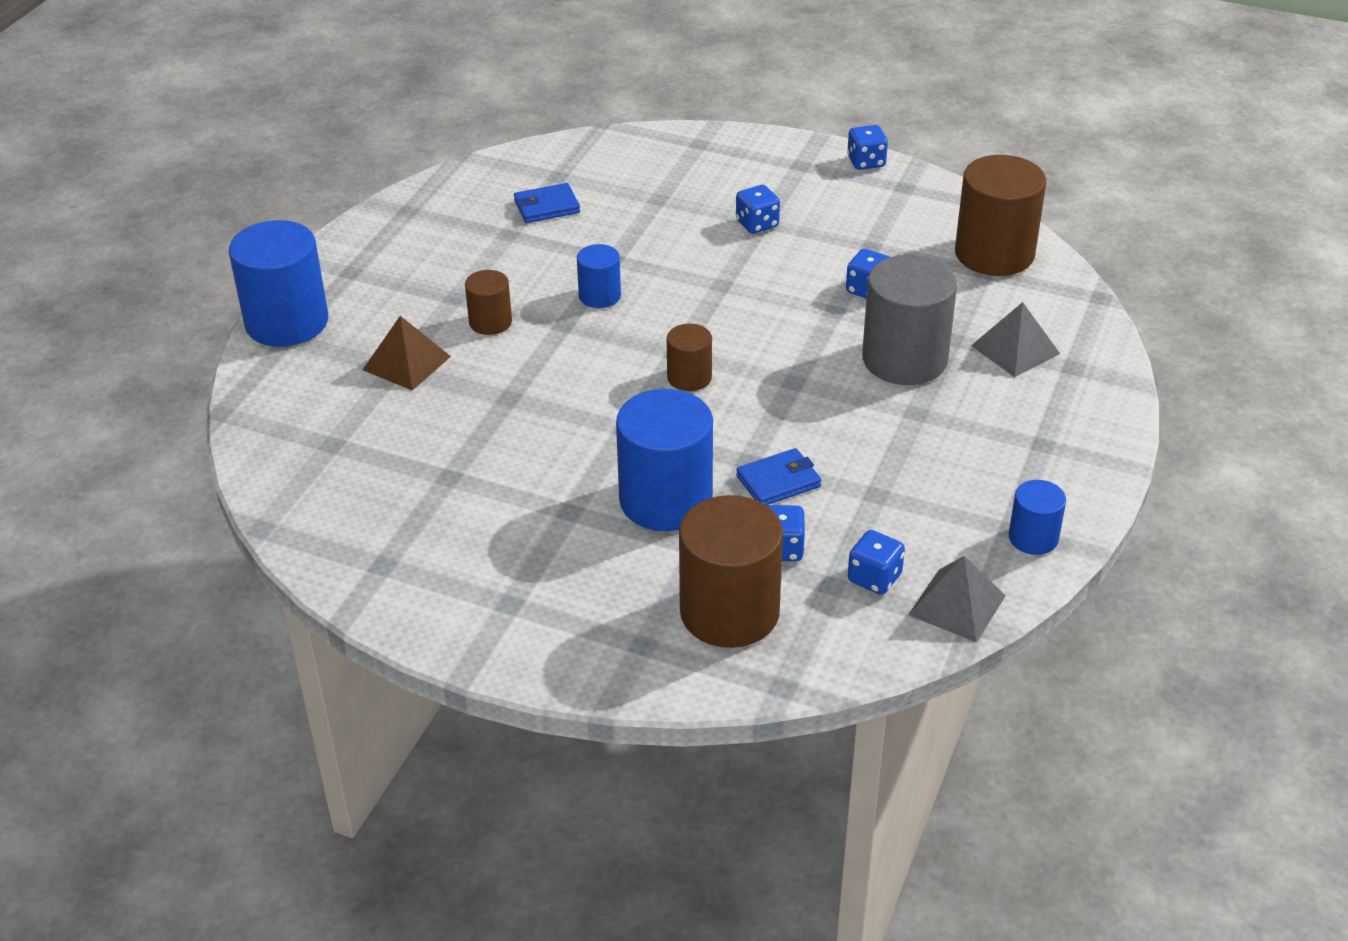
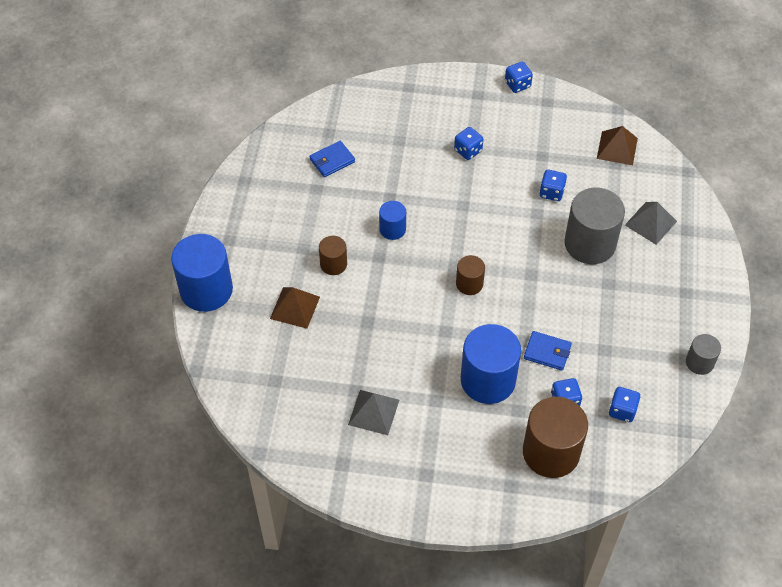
camera: 15 degrees left, 15 degrees up
(778, 481) = (547, 352): blue wallet -> blue wallet turned 60 degrees clockwise
(957, 605) = (672, 419): grey pyramid -> grey pyramid (373, 412)
(994, 254) = (617, 148): brown cylinder -> brown pyramid
(1033, 538) = (699, 362): blue cylinder -> grey cylinder

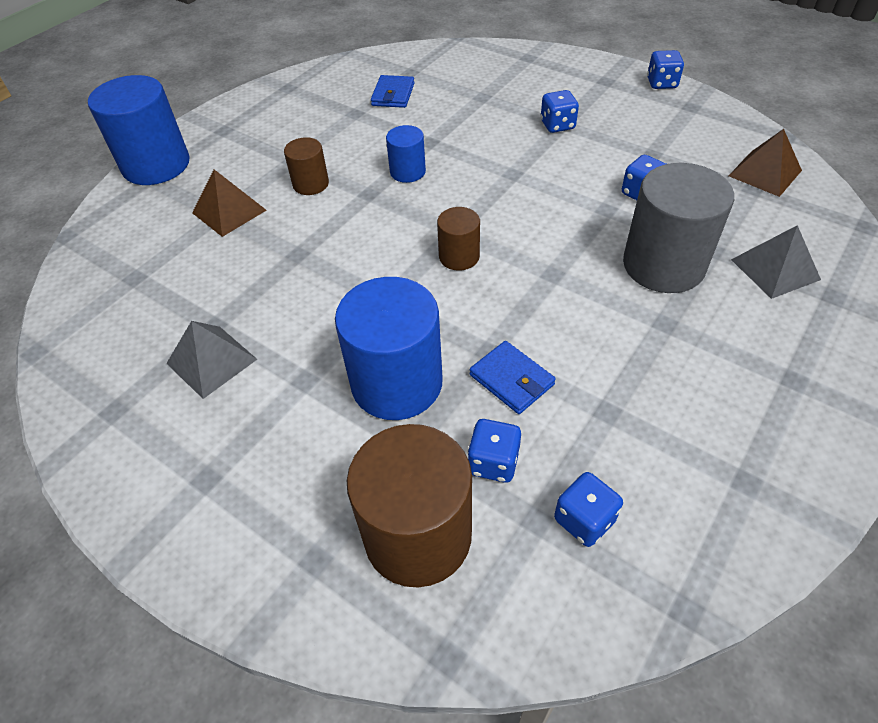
camera: 30 degrees right, 5 degrees down
(332, 160) = (393, 94): blue wallet -> blue wallet turned 75 degrees counterclockwise
(699, 362) = (772, 499): grey cylinder -> none

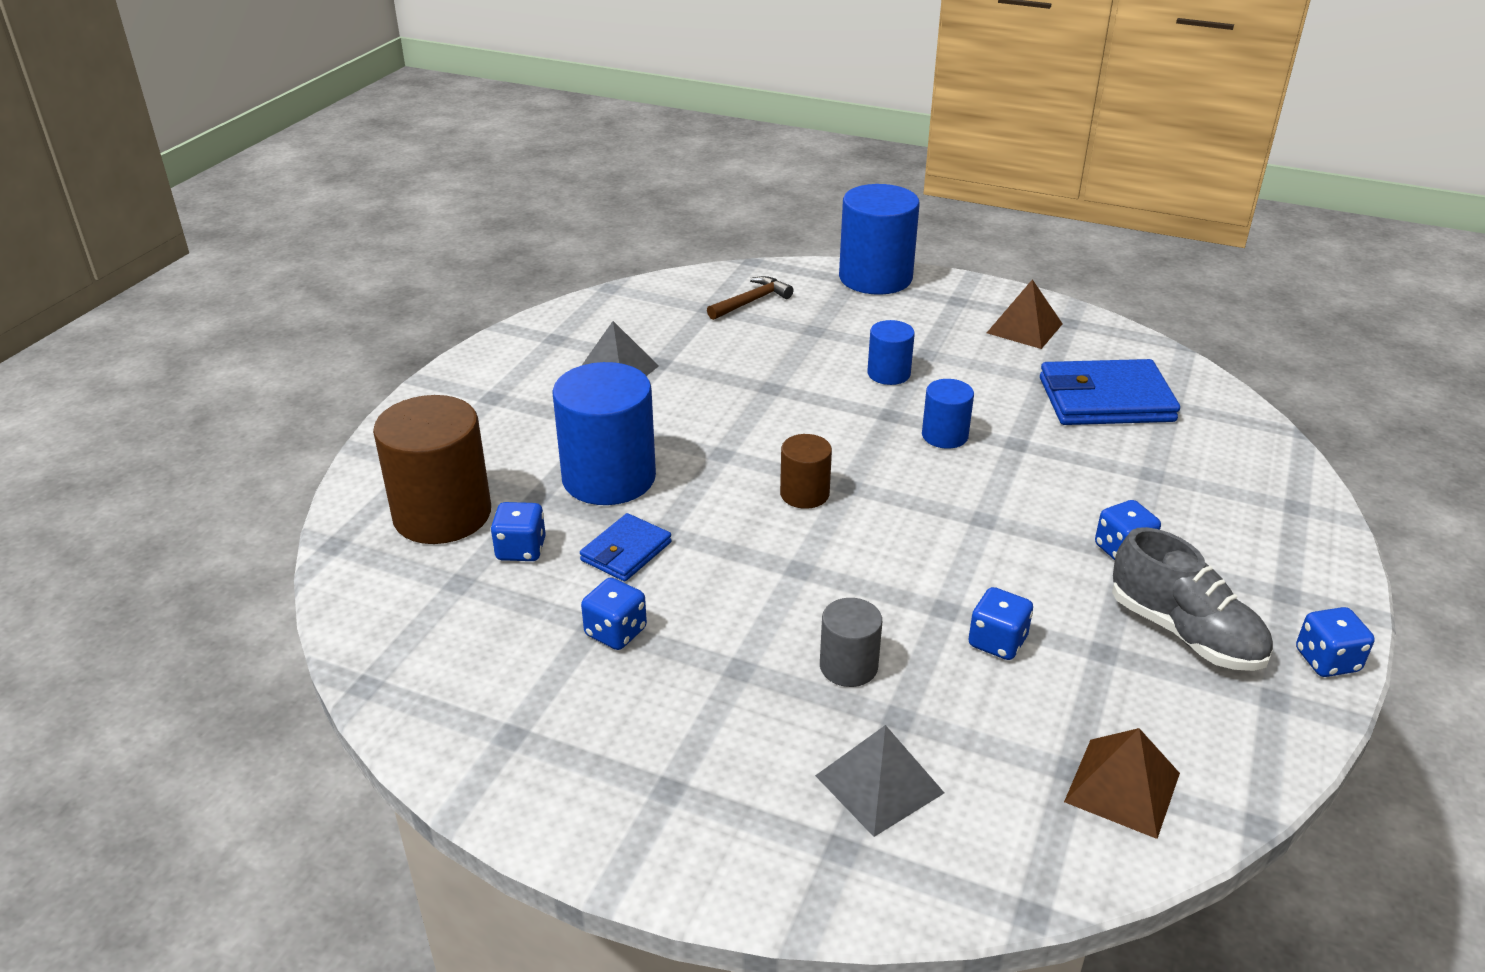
camera: 75 degrees right, 15 degrees down
(142, 246) = (751, 301): none -> brown hammer
(229, 211) = (821, 334): brown pyramid -> brown pyramid (1024, 328)
(311, 184) = (888, 374): brown cylinder -> blue cylinder
(393, 94) = (1105, 399): blue wallet -> blue wallet, size x1.80
(584, 520) = (460, 614): blue dice -> blue dice (615, 632)
(636, 122) = (1184, 633): none -> grey shoe
(663, 265) = (848, 666): grey cylinder -> grey cylinder, size x0.52

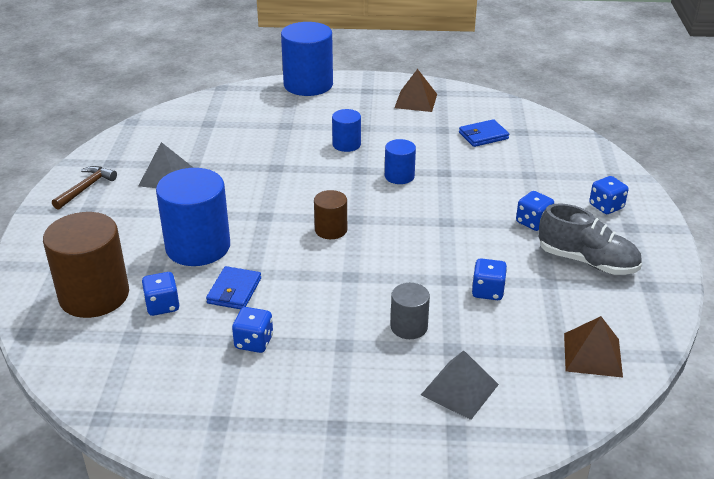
camera: 20 degrees left, 0 degrees up
(751, 301) = (234, 114): brown hammer -> brown hammer (86, 188)
(1105, 399) = (483, 136): blue wallet -> blue wallet, size x0.56
(1326, 660) = (666, 259): blue dice -> blue dice (606, 206)

